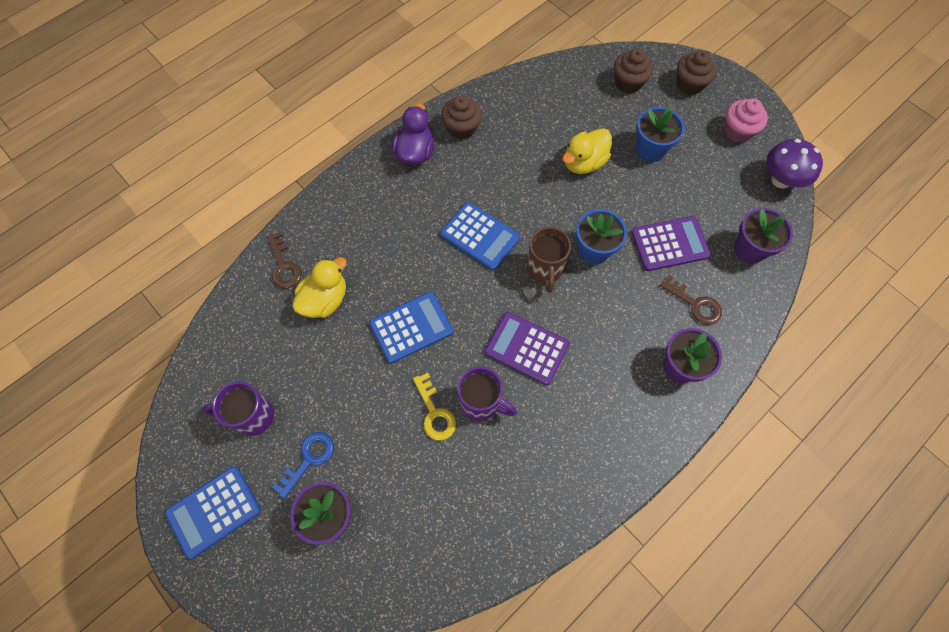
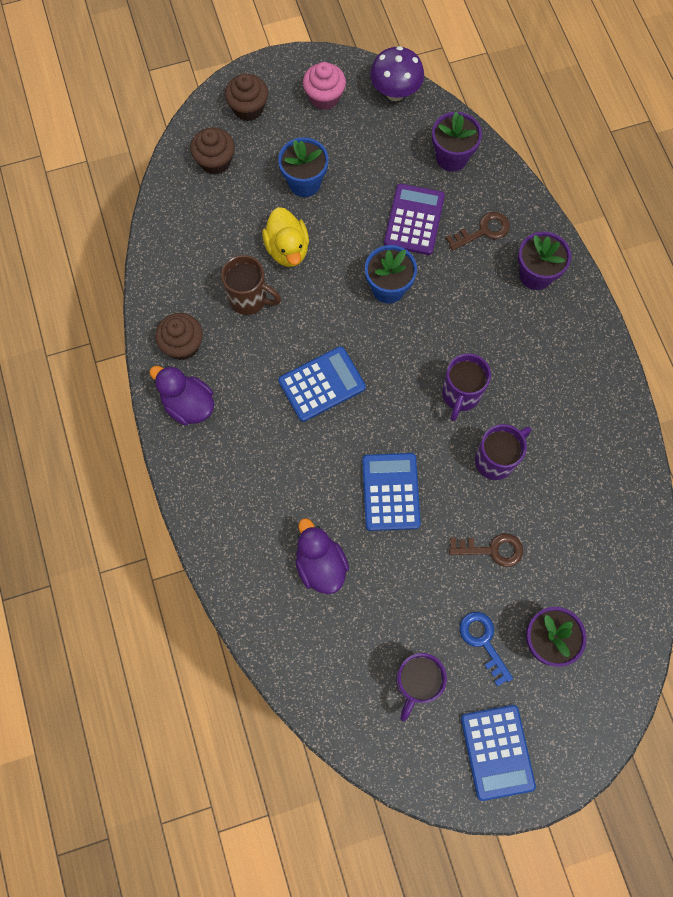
camera: 65 degrees left, 5 degrees up
(284, 266) = (259, 593): brown key -> brown key (492, 549)
(325, 300) = (320, 564): yellow duck -> purple duck
(435, 412) = (487, 506): yellow key -> none
(526, 348) = (460, 395): purple calculator -> purple mug
(544, 270) = (388, 342): brown mug -> brown mug (249, 299)

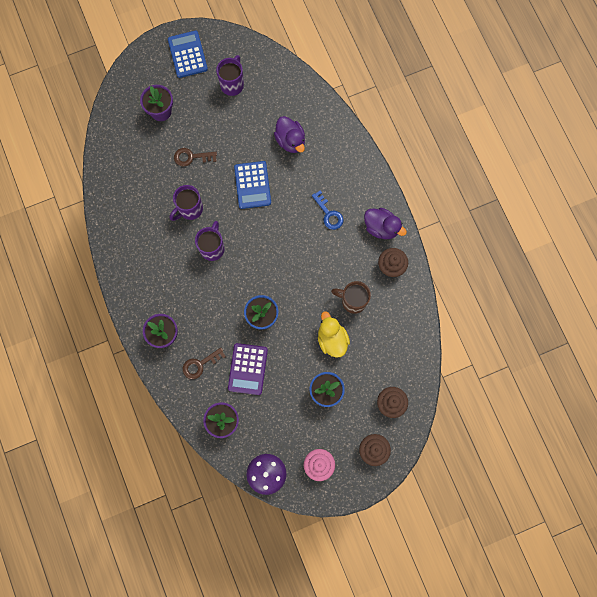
camera: 175 degrees right, 5 degrees up
(322, 384) = (300, 247): blue calculator -> none
(483, 641) = (196, 107): blue key -> blue key (329, 214)

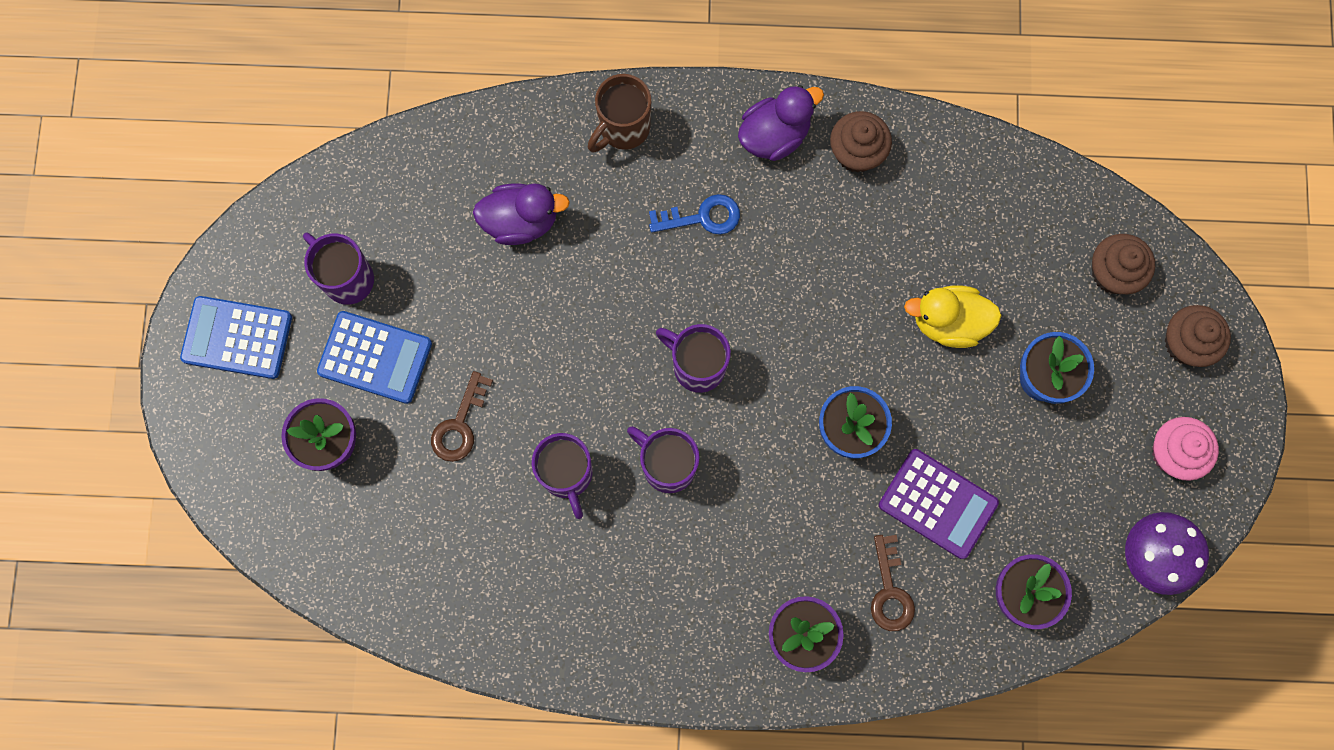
camera: 65 degrees left, 0 degrees up
(252, 185) = (576, 333): blue calculator -> blue calculator (375, 357)
(261, 241) = (697, 366): none -> purple mug
(352, 301) = (892, 251): brown mug -> brown mug (623, 129)

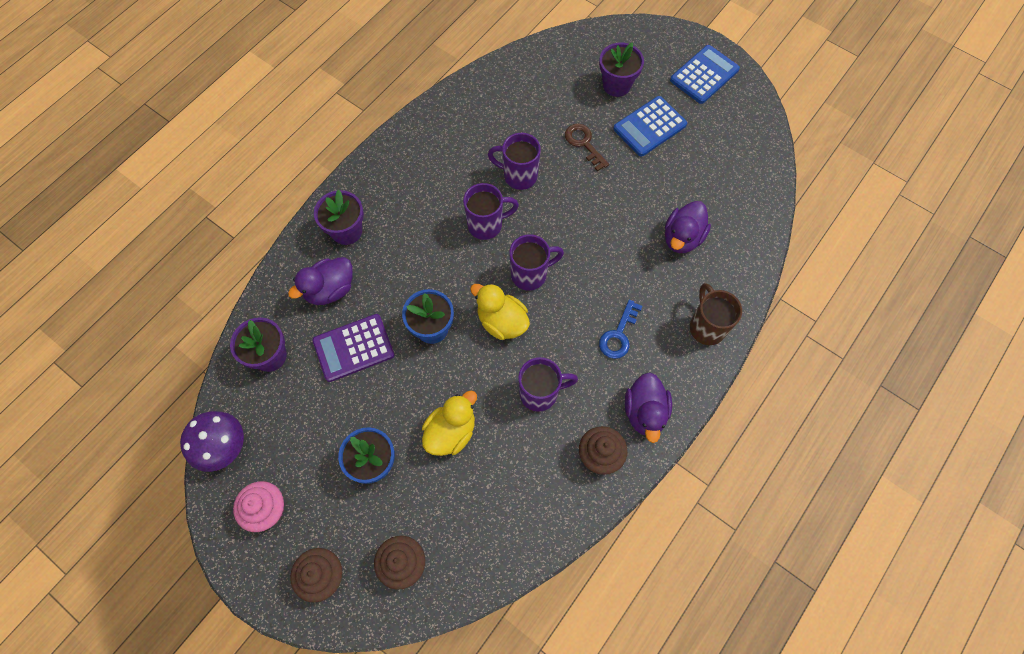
camera: 125 degrees right, 10 degrees down
(347, 278) = (705, 138): purple mug -> purple mug (540, 393)
(781, 357) = (502, 322): none -> yellow duck
(890, 591) = (330, 290): brown key -> purple duck

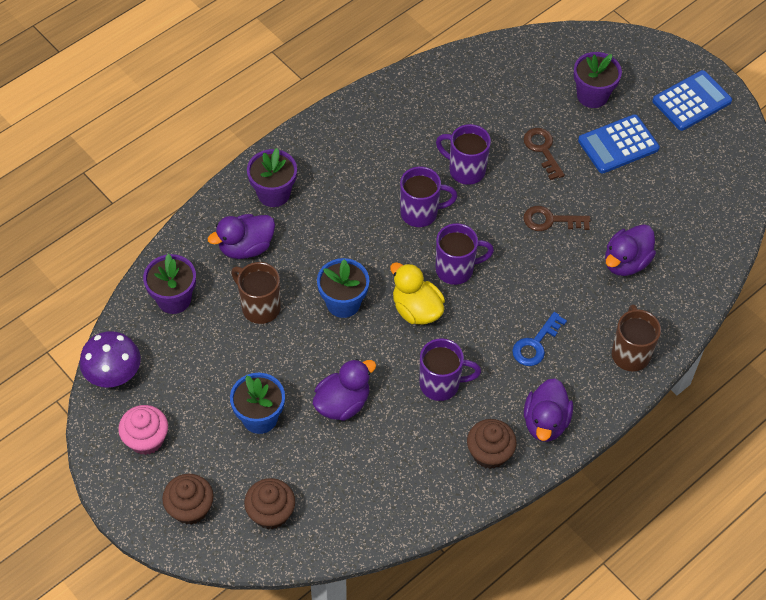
camera: 10 degrees right, 10 degrees down
(353, 348) = (259, 307): purple calculator -> brown mug
(451, 432) = (342, 403): yellow duck -> purple duck
(605, 210) = (550, 220): none -> brown key

